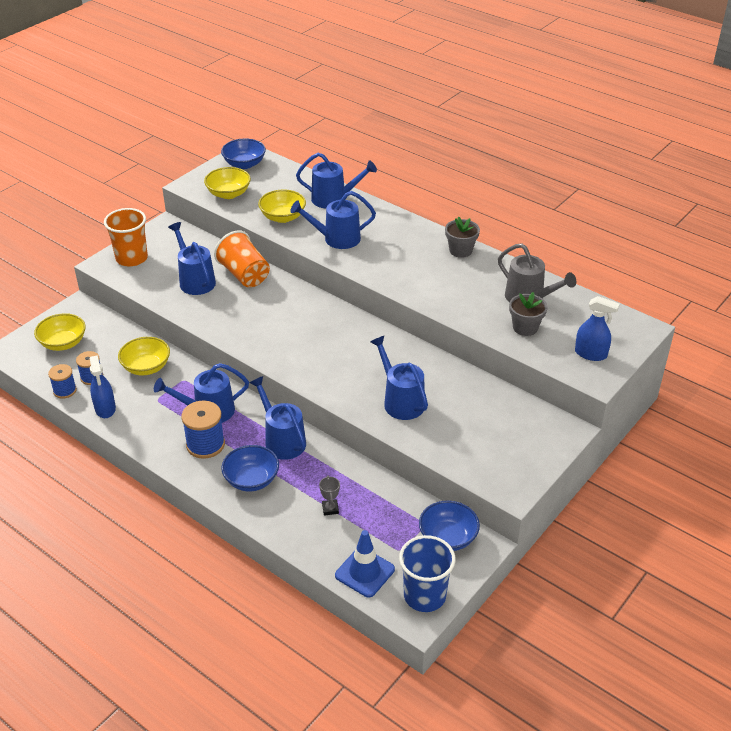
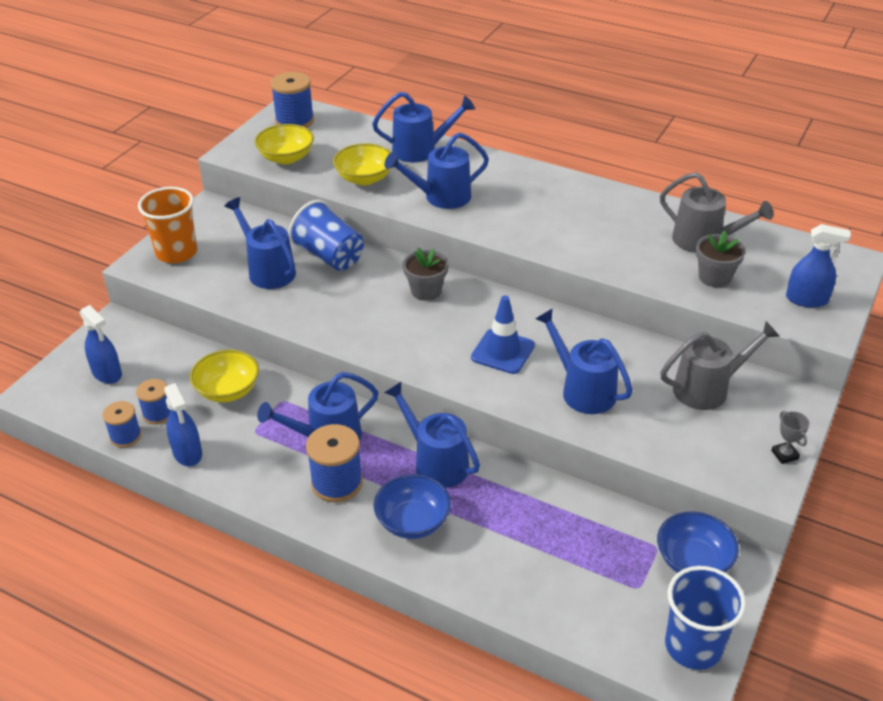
camera: 10 degrees left, 0 degrees up
(63, 343) = (107, 373): yellow bowl -> blue spray bottle
(244, 164) = (294, 121): blue bowl -> blue spool
(244, 275) = (329, 256): orange cup -> blue cup
(330, 509) = (529, 545): grey trophy -> grey trophy (784, 455)
(364, 572) = (604, 626): blue traffic cone -> blue traffic cone (502, 351)
(460, 250) = (598, 194): grey flower pot -> grey flower pot (426, 291)
(497, 413) = (708, 389): none -> grey watering can

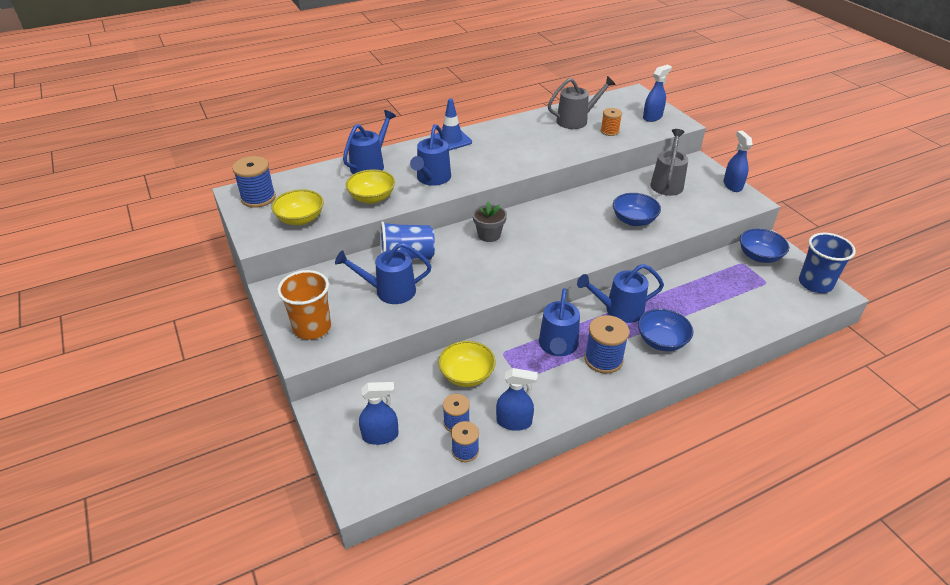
camera: 55 degrees left, 0 degrees up
(502, 351) = (575, 232): blue traffic cone -> blue traffic cone (451, 140)
(582, 390) = (634, 220): blue watering can -> blue bowl
(714, 277) = (609, 131): grey flower pot -> orange spool
(784, 455) = (732, 185): grey trophy -> blue spray bottle

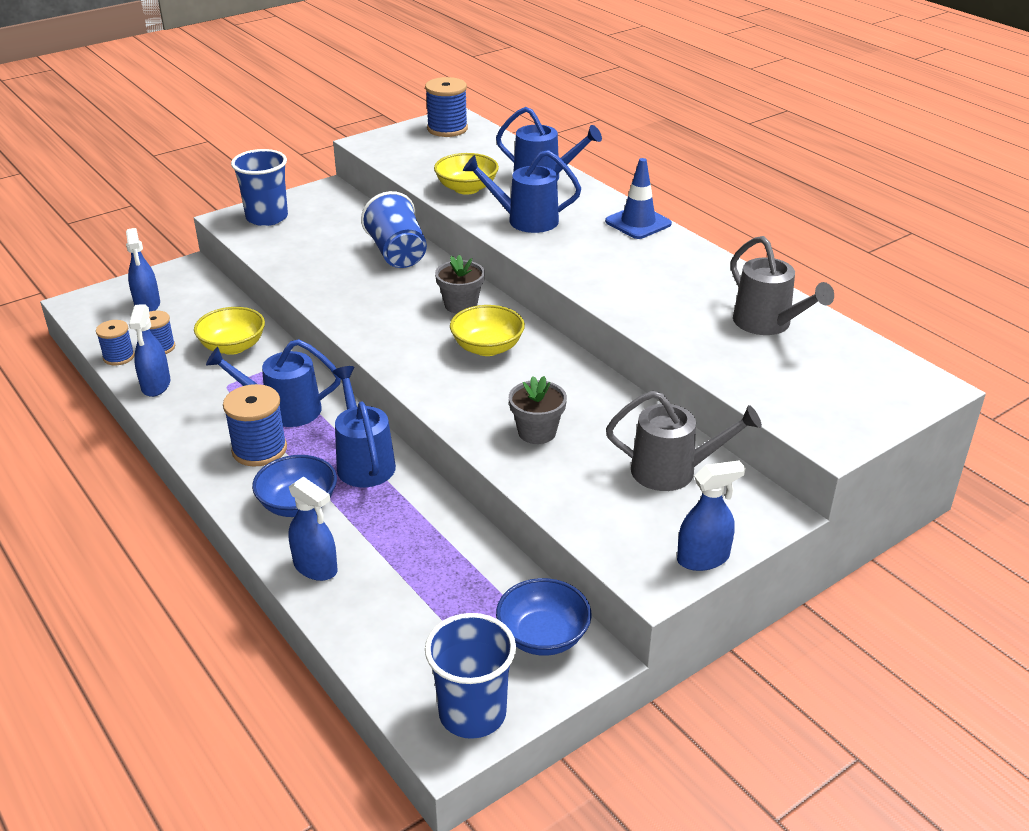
camera: 80 degrees right, 5 degrees down
(300, 219) = (411, 156): yellow bowl -> yellow bowl (487, 348)
(312, 327) = (267, 217): orange cup -> blue cup
(389, 291) = (331, 251): blue watering can -> none
(609, 131) = (747, 359): orange spool -> none
(634, 220) = (537, 432): blue bowl -> grey flower pot
(652, 117) = (836, 408): blue spray bottle -> blue spray bottle (315, 567)

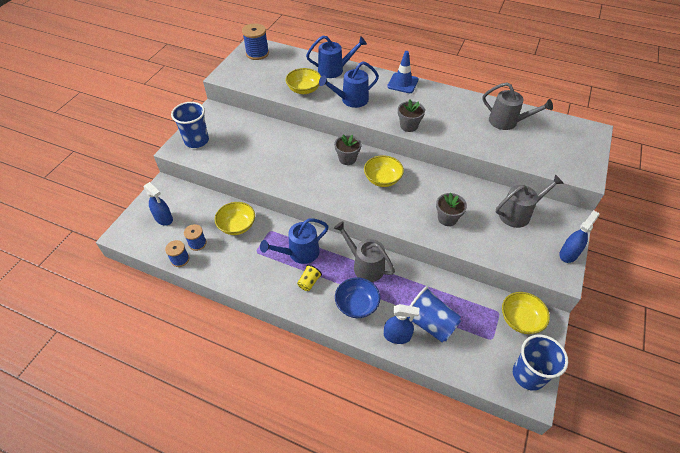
camera: 30 degrees left, 15 degrees up
(156, 385) = (218, 268): blue spray bottle -> none
(259, 449) = (309, 282): blue spool -> yellow cup
(363, 462) = (364, 265): blue watering can -> grey watering can
(397, 253) = (288, 139): blue cup -> blue cup (430, 323)
(543, 636) = (520, 320): blue bowl -> yellow bowl
(582, 277) = (409, 126): none -> grey flower pot

